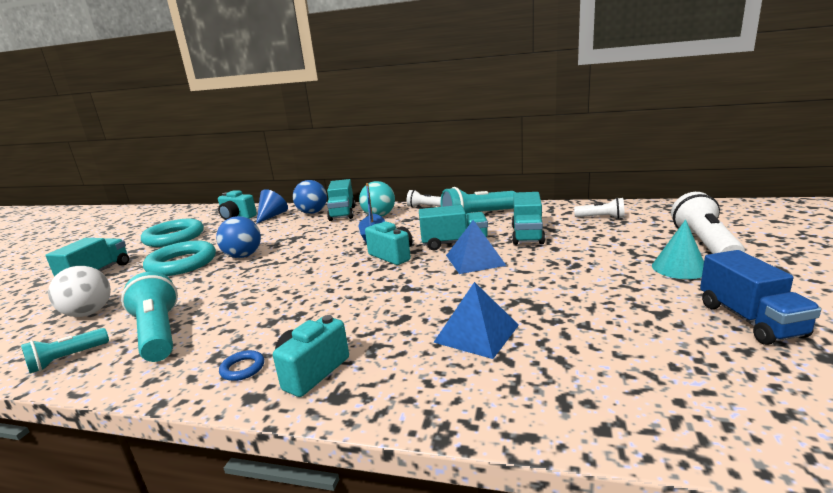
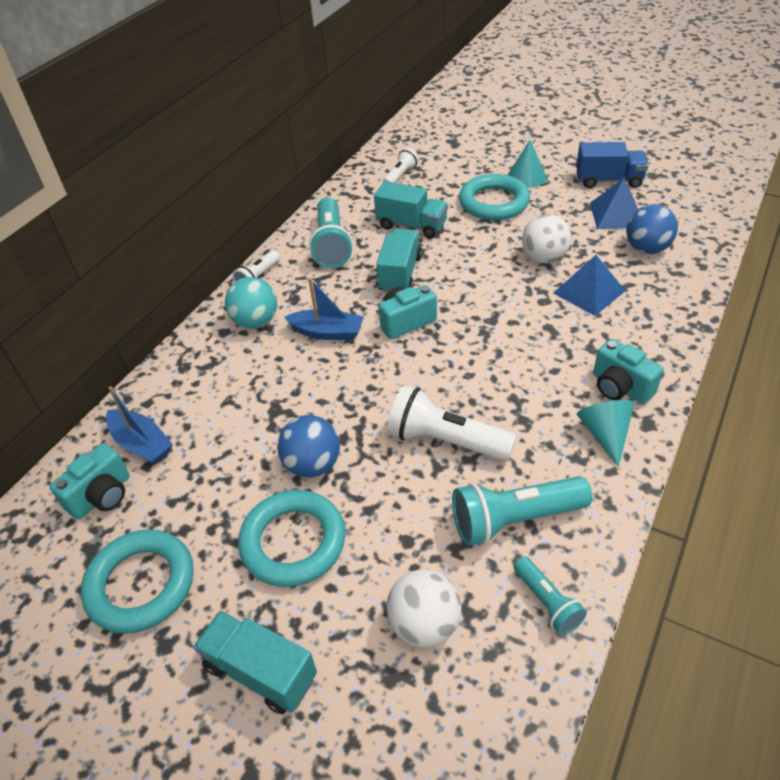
camera: 75 degrees left, 25 degrees up
(242, 368) = (605, 434): blue ring -> turquoise cone
(272, 216) = (141, 444): blue cone -> blue boat
(312, 212) = (172, 392): blue ball -> blue ball (646, 249)
(342, 213) = (209, 358): turquoise truck -> none
(475, 260) = (453, 268): blue pyramid -> blue pyramid (616, 215)
(523, 299) = (544, 258): none -> white ball
(603, 260) = (494, 202): none -> turquoise ring
(704, 245) = (493, 153): white flashlight -> white flashlight (446, 440)

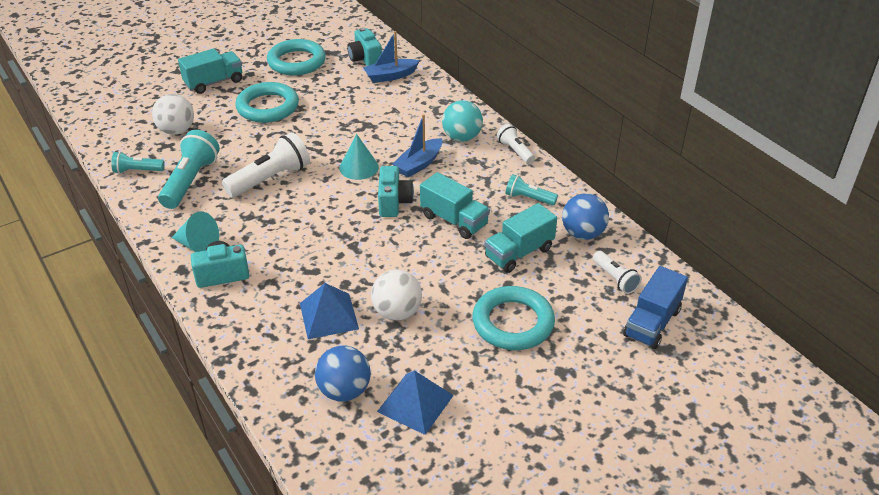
camera: 115 degrees right, 5 degrees down
(312, 464) = (310, 126): blue ball -> blue ball (583, 234)
(331, 244) = (528, 198): turquoise flashlight -> turquoise flashlight, size x0.57
(526, 177) = (542, 372): turquoise cone -> turquoise cone (359, 167)
(608, 180) = (481, 438): blue truck -> blue truck (652, 323)

